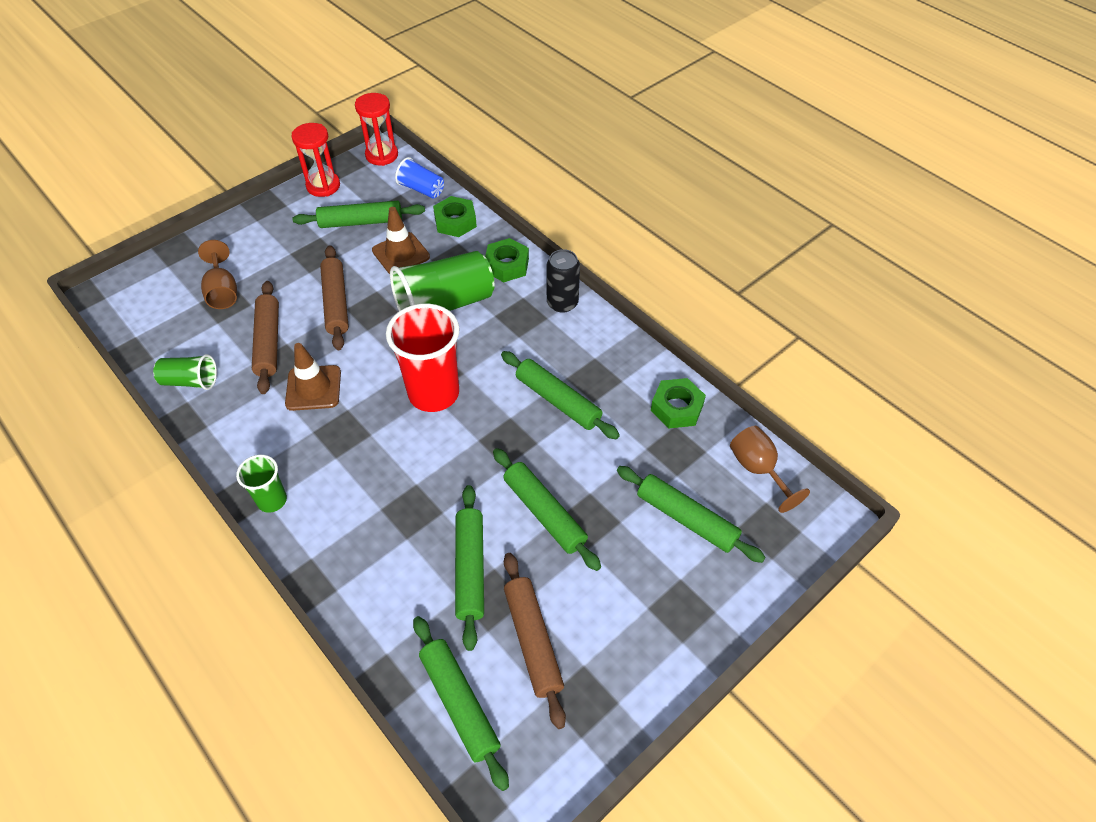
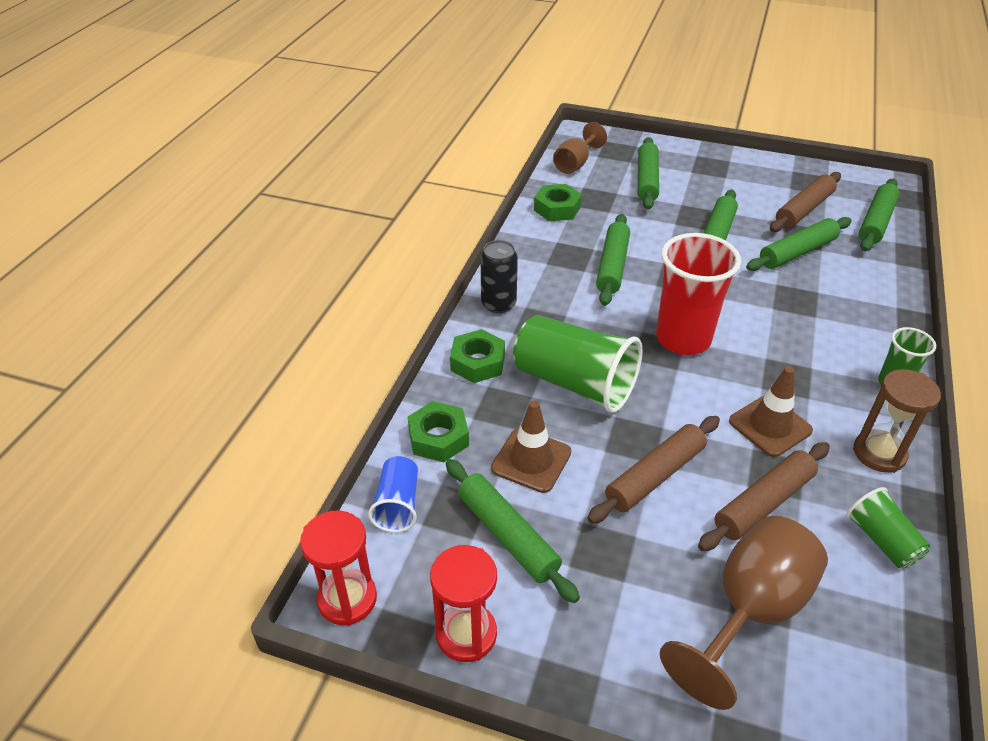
camera: 120 degrees left, 10 degrees down
(223, 291) = (749, 612): brown goblet -> brown goblet, size x1.61
(235, 434) = (879, 453): none -> brown hourglass

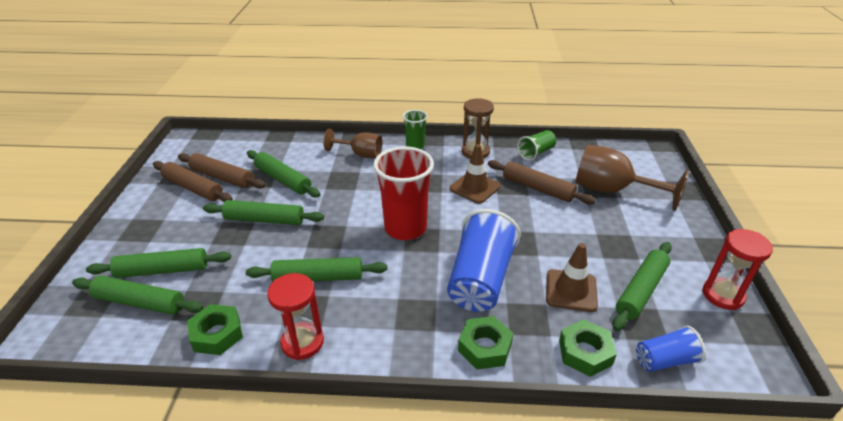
camera: 105 degrees left, 5 degrees down
(347, 599) = (759, 365): red hourglass -> red hourglass (302, 342)
(498, 304) = (397, 350): black can -> none
(574, 383) = (480, 279): green cup -> blue cup
(575, 164) = (116, 334): brown goblet -> brown goblet (360, 154)
(655, 476) = (545, 230): brown rolling pin -> brown rolling pin (193, 188)
(876, 222) = (239, 147): green rolling pin -> green rolling pin (140, 302)

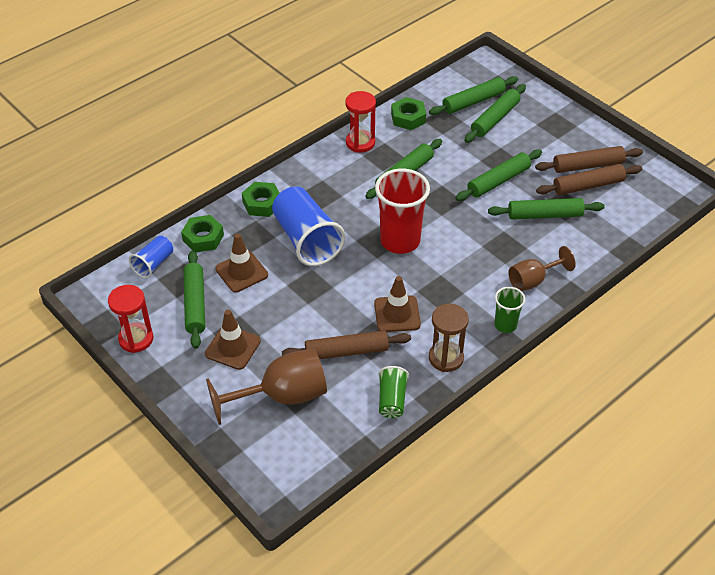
camera: 135 degrees right, 10 degrees up
(628, 238) = (233, 347): none -> brown traffic cone

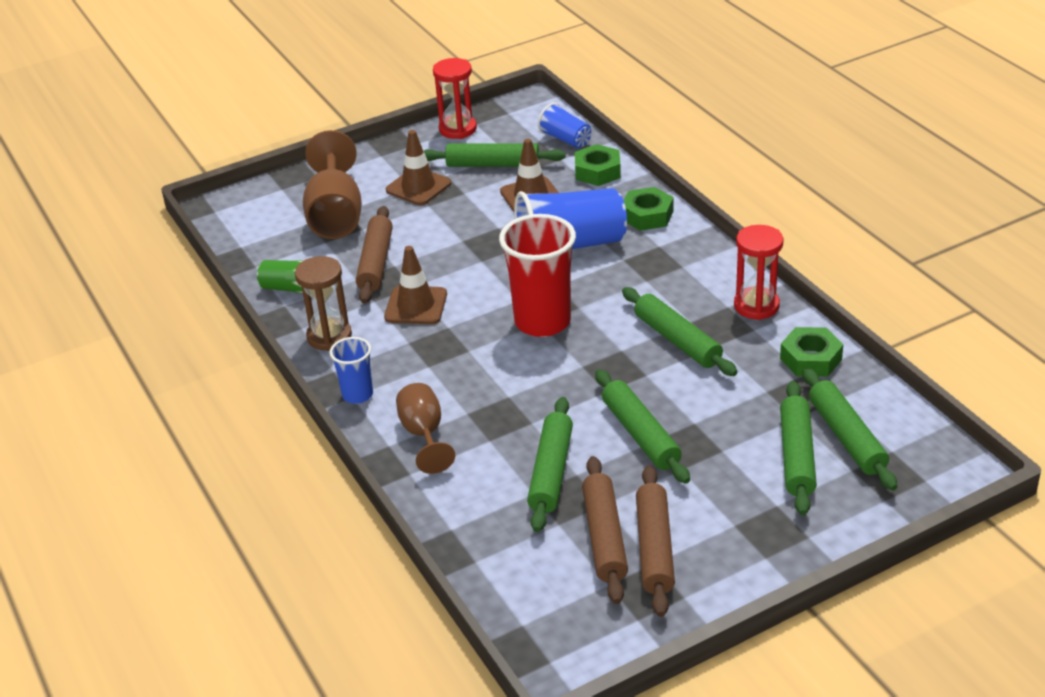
camera: 105 degrees right, 10 degrees down
(495, 119) = (797, 456): green rolling pin -> green rolling pin turned 45 degrees clockwise
(505, 325) = (357, 395): green cup -> blue cup

